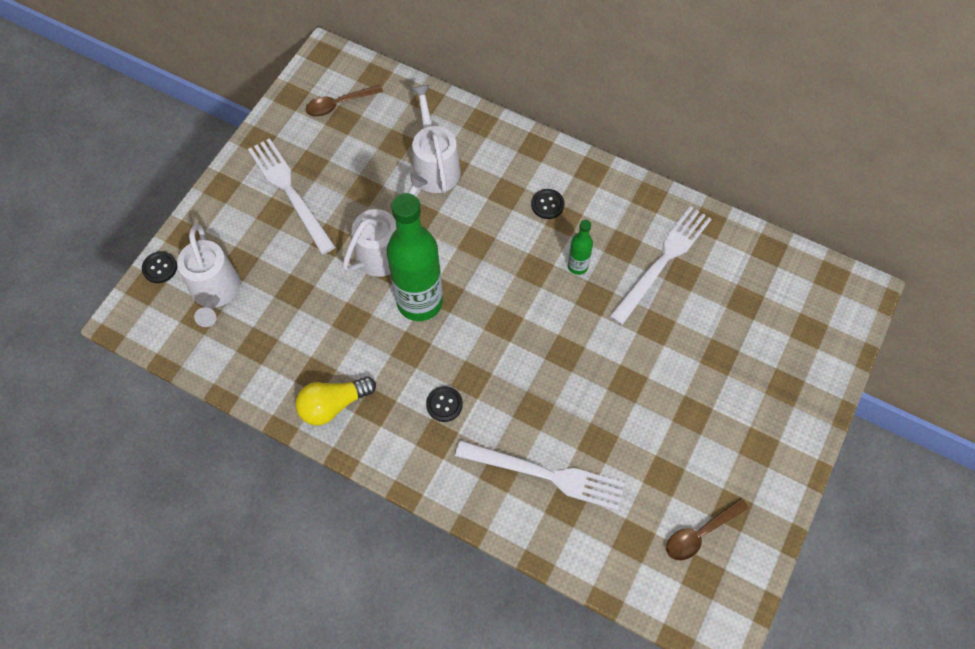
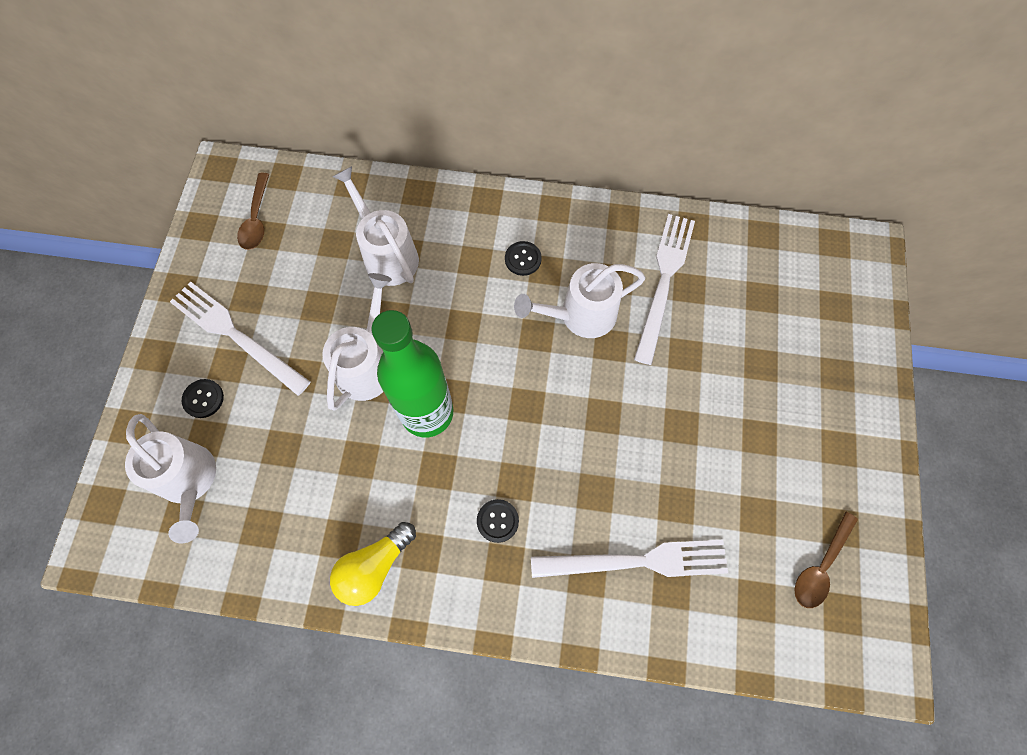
camera: 20 degrees left, 5 degrees up
(160, 268) = (113, 475): black button -> black button (203, 399)
(339, 104) = (256, 219): brown spoon -> brown spoon turned 45 degrees counterclockwise
(577, 266) = (580, 316): green bottle -> white watering can

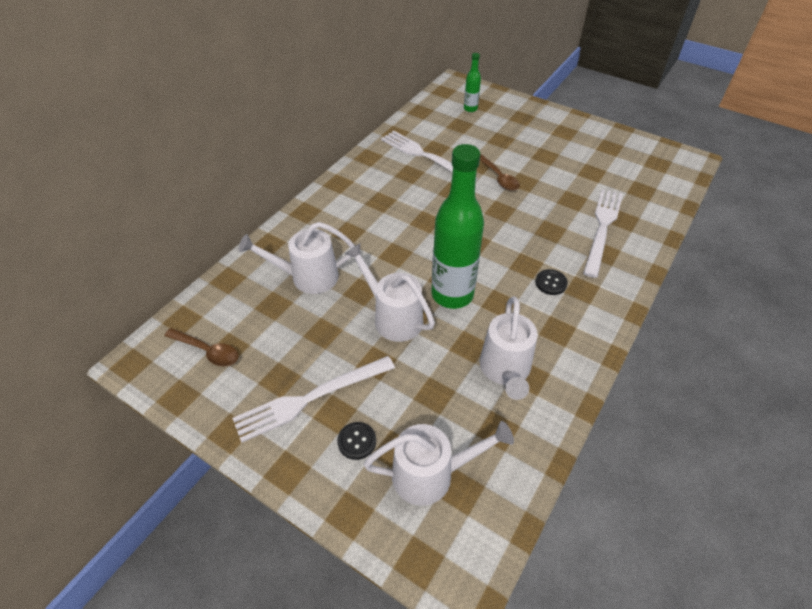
camera: 65 degrees left, 20 degrees down
(374, 567) = (559, 362): yellow light bulb -> none
(523, 259) = (365, 209): black button -> none
(580, 316) = (425, 197): white watering can -> white watering can (505, 371)
(813, 295) = (470, 109): none -> green bottle
(820, 566) = (629, 161): brown spoon -> brown spoon (498, 177)

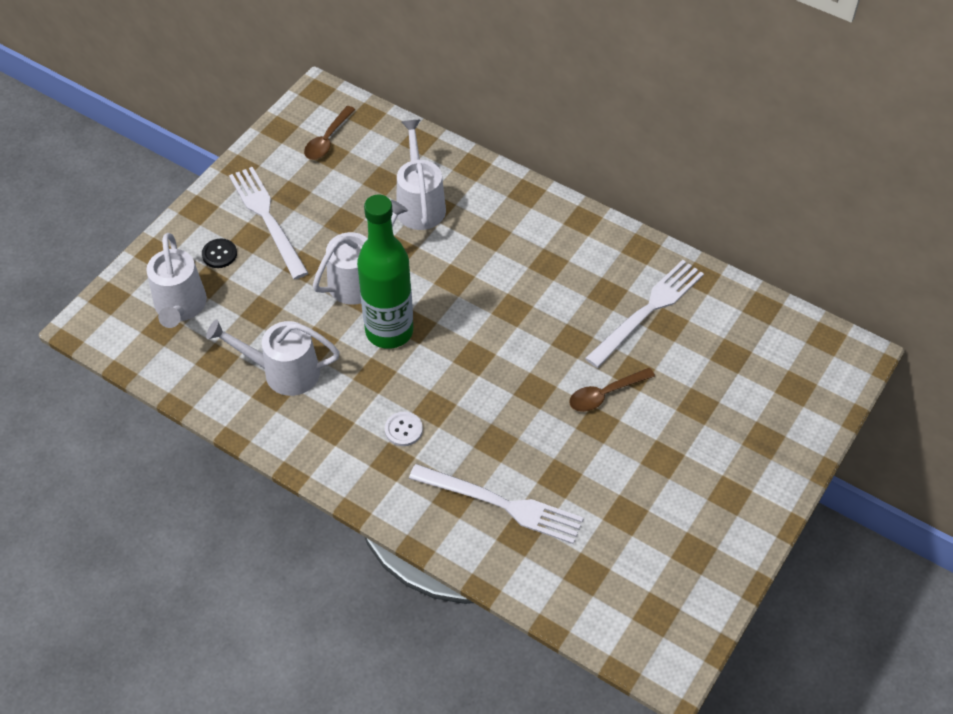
camera: 90 degrees right, 5 degrees up
(470, 109) = (779, 371): green bottle -> none
(551, 283) = (403, 430): black button -> white button

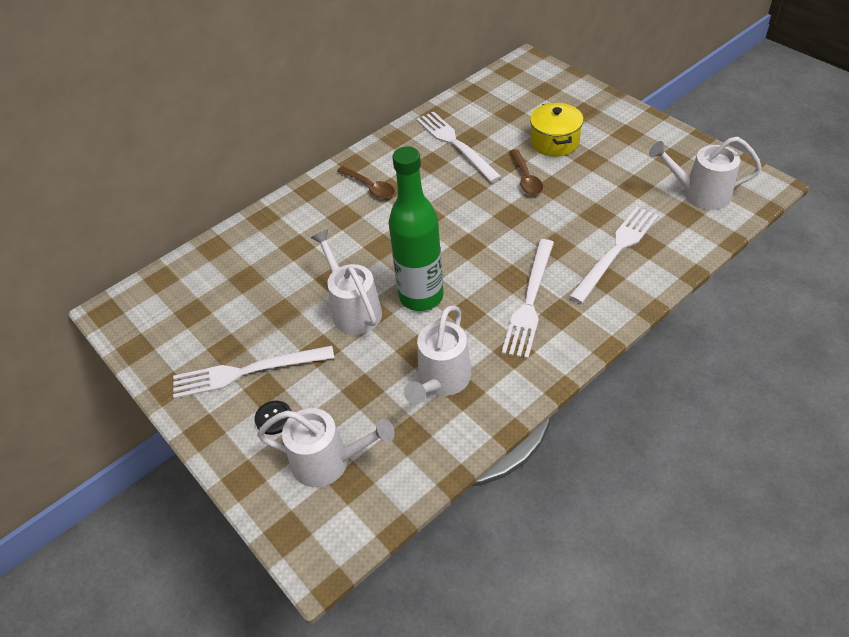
camera: 70 degrees left, 5 degrees down
(327, 140) = (173, 312): brown spoon -> brown spoon (370, 187)
(403, 430) = (529, 301): white button -> white fork
(419, 203) = (287, 256): white watering can -> white watering can (699, 194)
(686, 414) = (554, 142): none -> yellow pot

